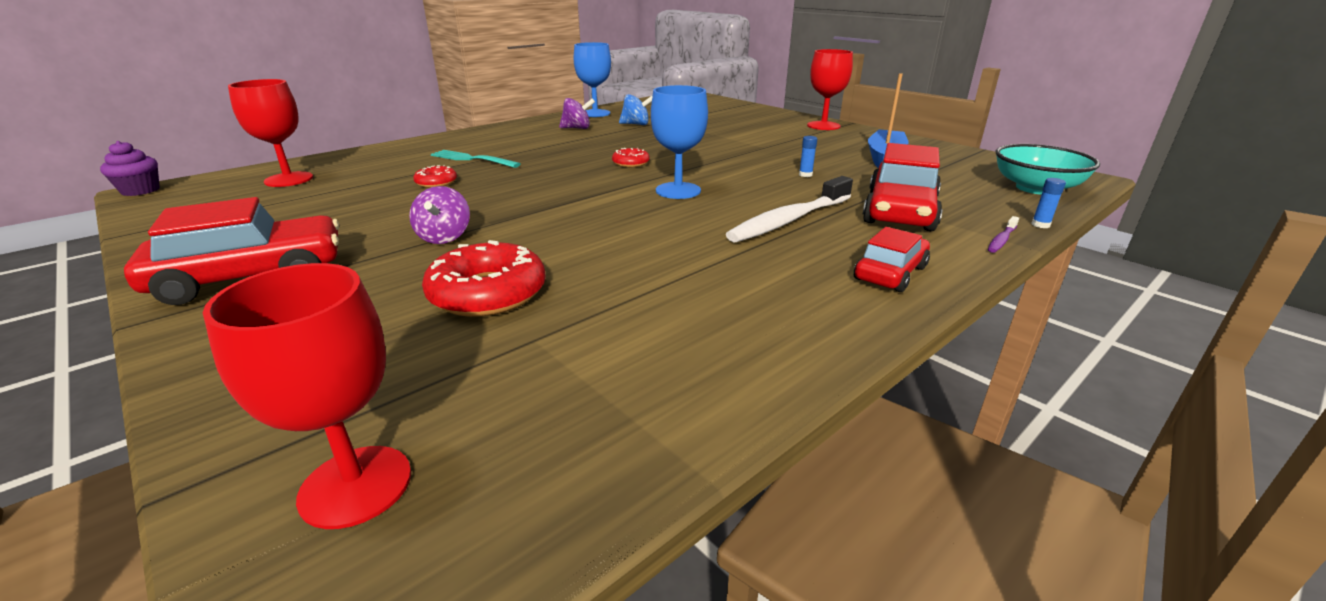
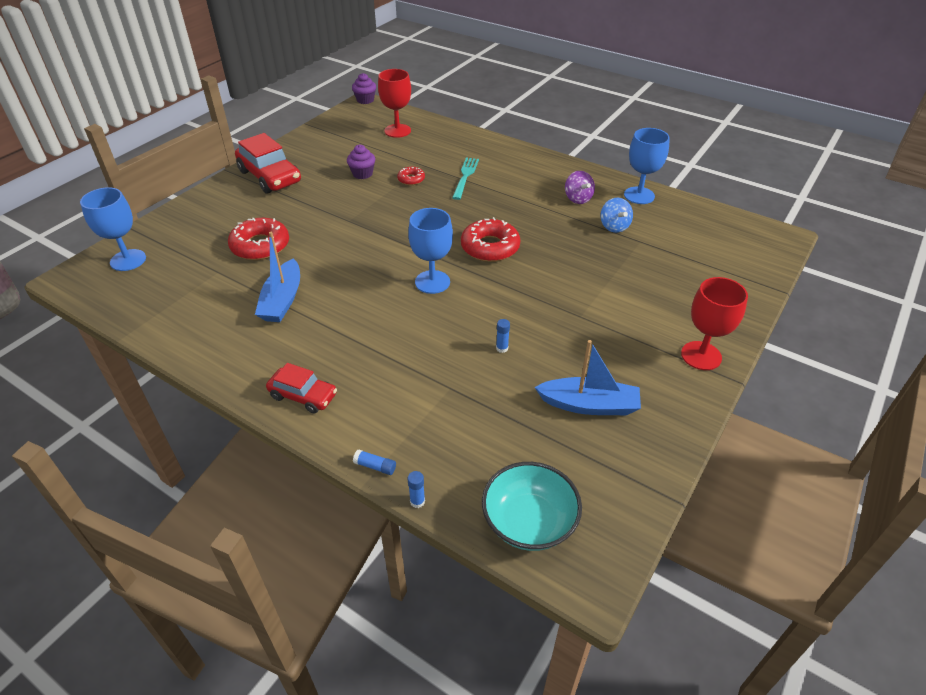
camera: 75 degrees right, 15 degrees up
(356, 486) = (128, 260): red goblet -> blue goblet
(373, 207) = (362, 174): none -> purple cupcake
(444, 237) = (324, 211): purple spinning top -> none
(630, 163) = (490, 247): red donut -> red donut, size x1.90
(665, 279) = (282, 300): none -> blue boat
(789, 220) = (386, 344): white toothbrush -> none
(900, 211) = (424, 407): red car -> none
(1001, 240) = (375, 466): purple toothbrush -> blue glue stick

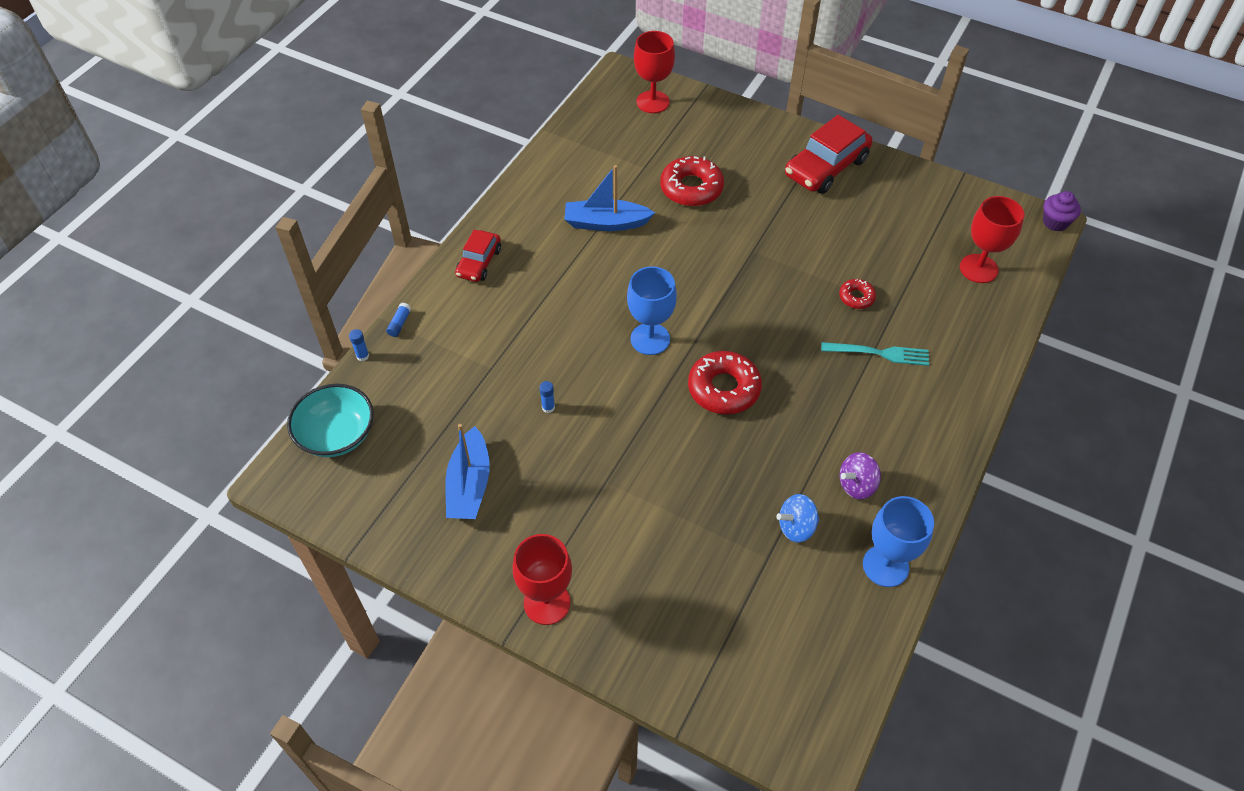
camera: 85 degrees right, 10 degrees up
(128, 260) = (652, 102): blue goblet -> red goblet
(362, 174) = (856, 248): purple cupcake -> none

